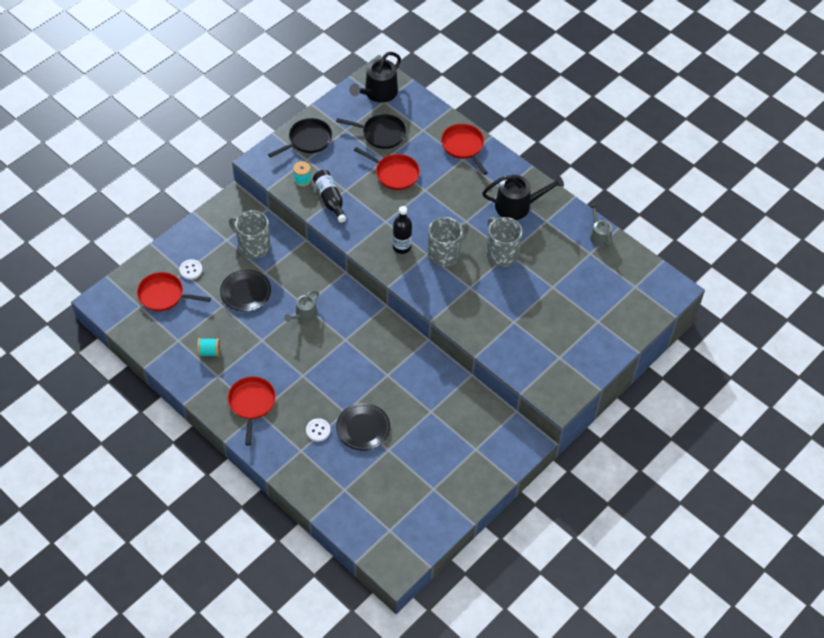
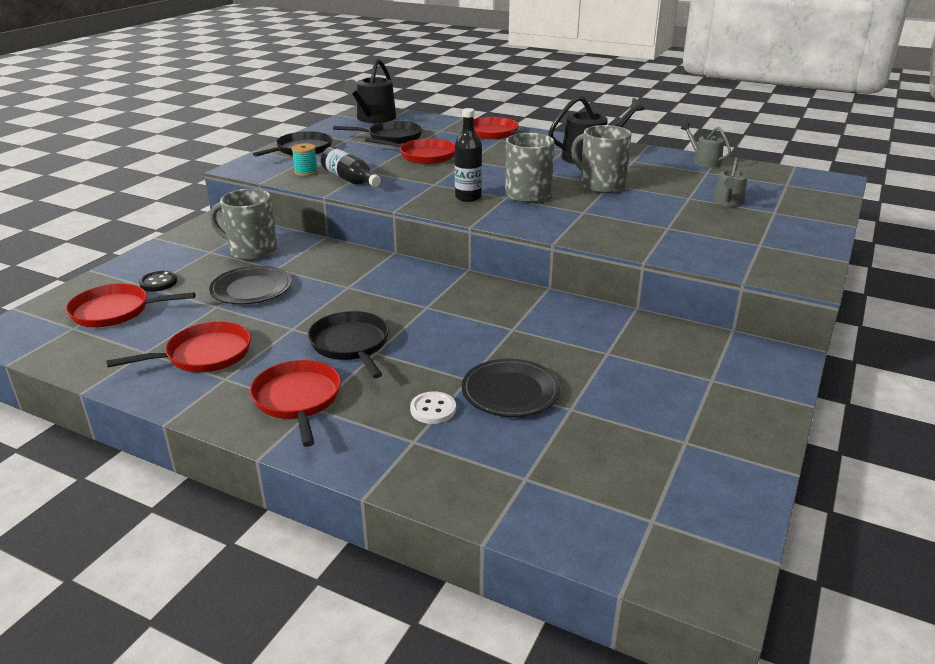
camera: 15 degrees left, 25 degrees down
(191, 270) = (158, 283): white button -> black button
(209, 352) = (204, 355): turquoise spool -> red pan
(291, 364) = (351, 344): none -> black pan
(304, 315) = (351, 295): grey watering can -> grey watering can (728, 202)

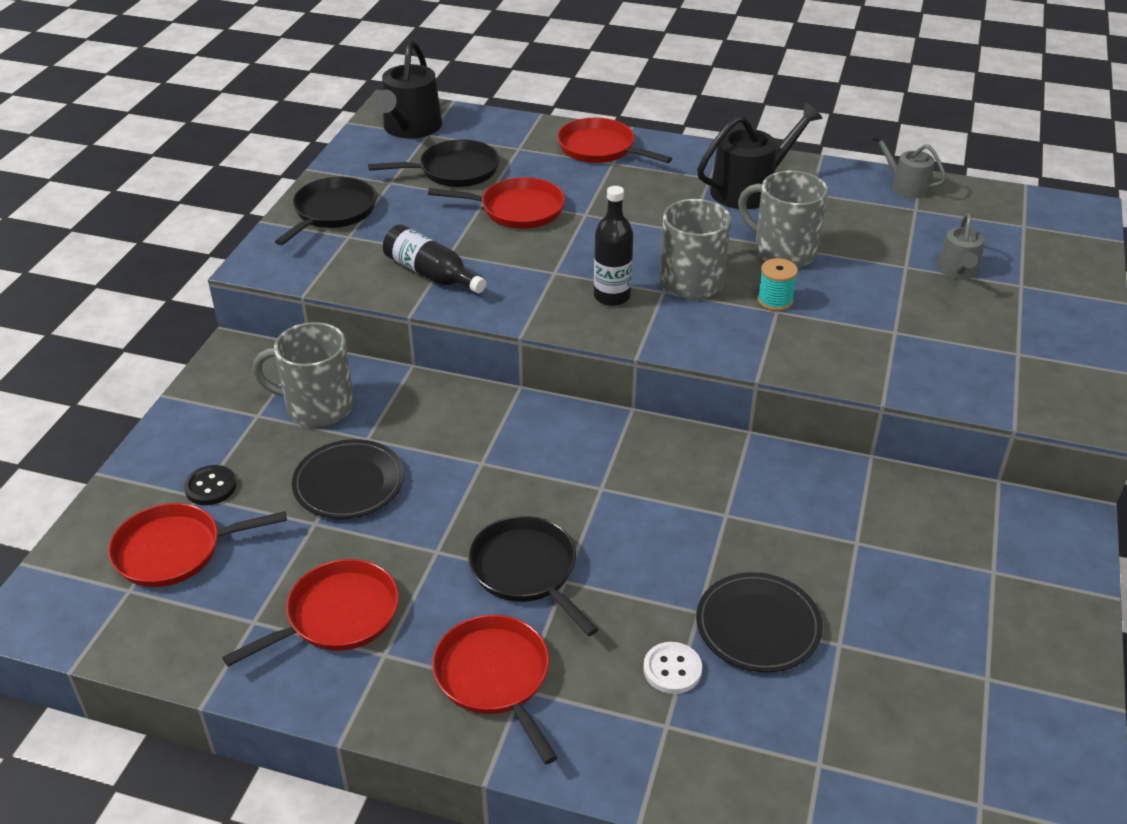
camera: 10 degrees left, 10 degrees up
(306, 172) = (360, 263): turquoise spool -> turquoise spool (775, 300)

